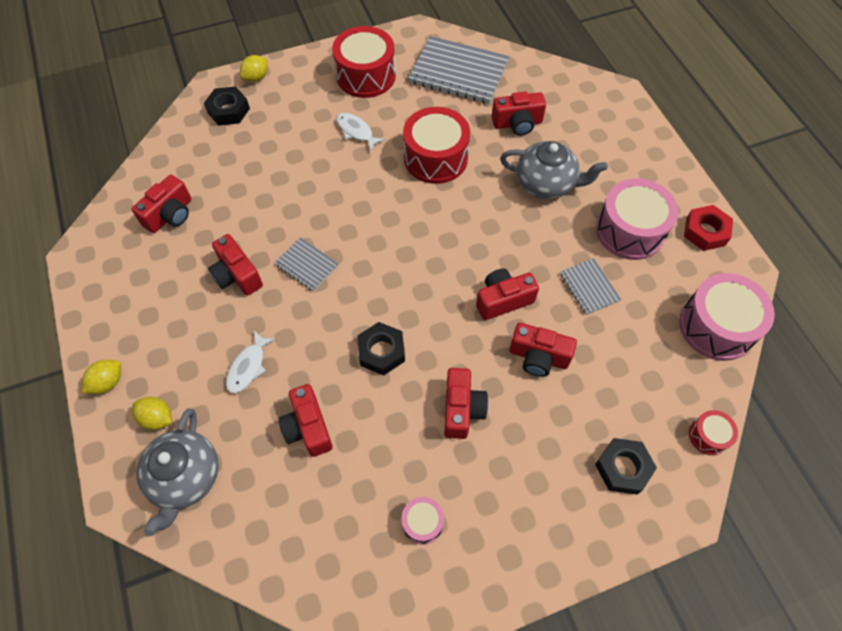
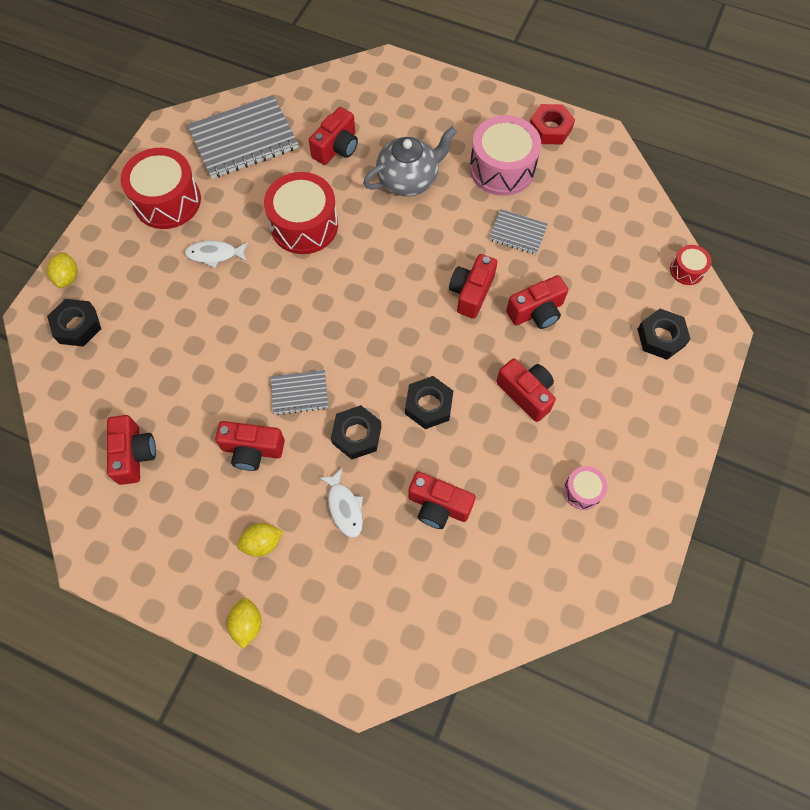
camera: 45 degrees left, 5 degrees up
(157, 418) = (320, 609): yellow lemon -> yellow lemon (262, 543)
(185, 478) = (392, 626): grey teapot -> none
(311, 326) = (357, 435): none -> black nut
(716, 327) = (621, 192): pink drum -> none

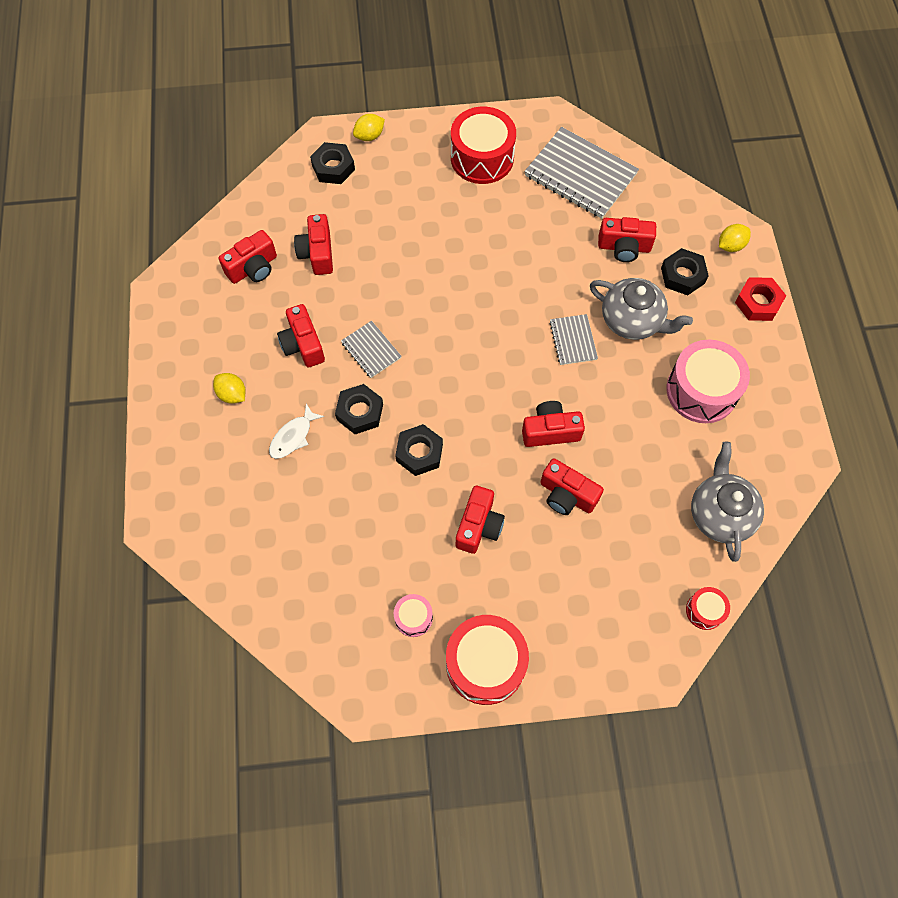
camera: 60 degrees right, 0 degrees up
(214, 254) = (455, 219): white fish -> none
(247, 624) = (165, 420): yellow lemon -> yellow lemon (730, 245)
(304, 225) = (528, 267): red drum -> red drum (485, 664)
(438, 506) = (334, 507): red camera -> red camera (317, 253)
(517, 233) = (640, 439): grey notebook -> grey notebook (573, 340)
(550, 129) = (780, 410): red nut -> red nut (758, 302)
(613, 215) = (720, 513): none -> grey teapot
(661, 337) = (612, 618): black nut -> black nut (682, 275)

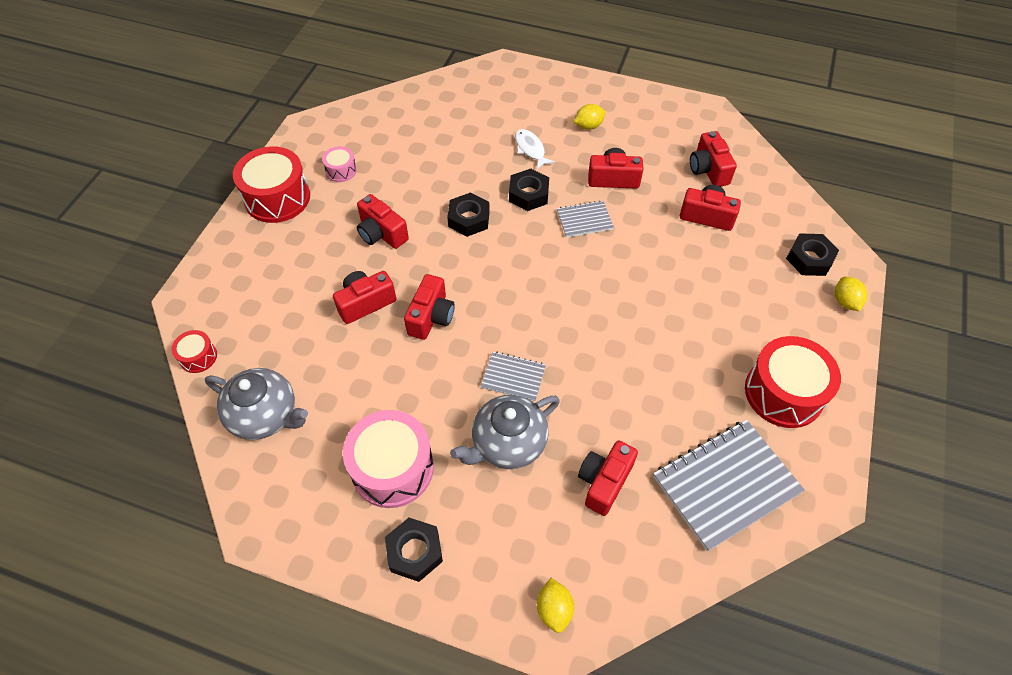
camera: 115 degrees right, 10 degrees down
(682, 275) = (538, 526): black nut -> black nut (414, 552)
(758, 302) = (461, 594): red nut -> none

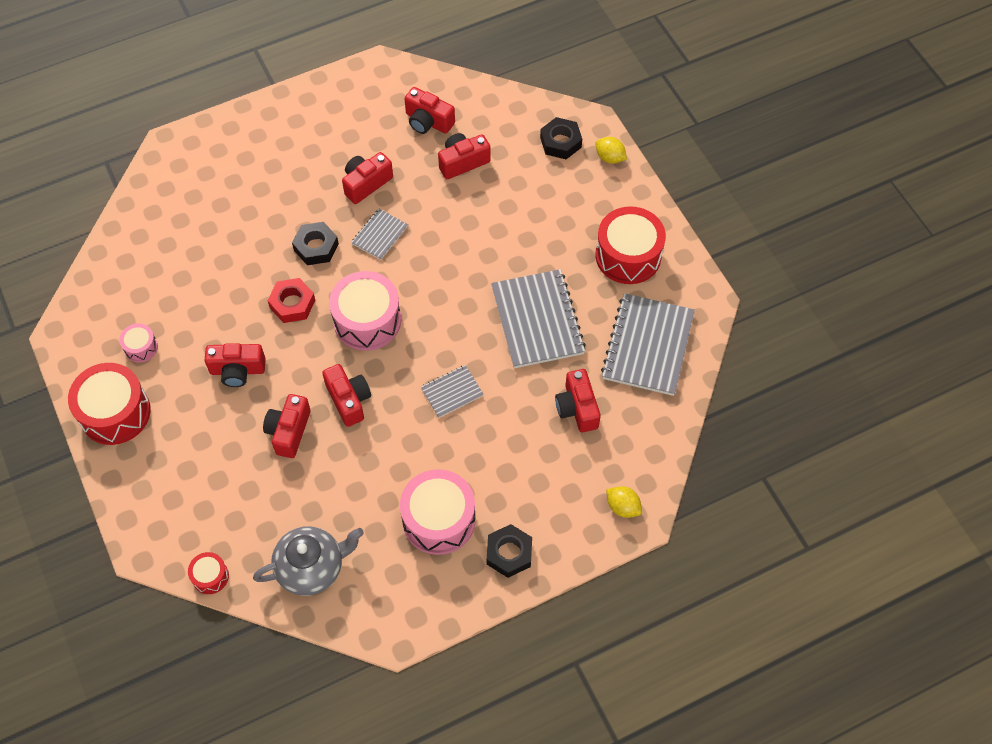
camera: 45 degrees left, 5 degrees up
(469, 219) = (292, 304): black nut -> red nut
(507, 443) = (494, 438): grey teapot -> none
(508, 272) = (367, 320): none -> pink drum
(530, 149) = (276, 207): white fish -> none
(588, 126) = (300, 151): yellow lemon -> none
(644, 380) = (537, 320): none -> grey notebook

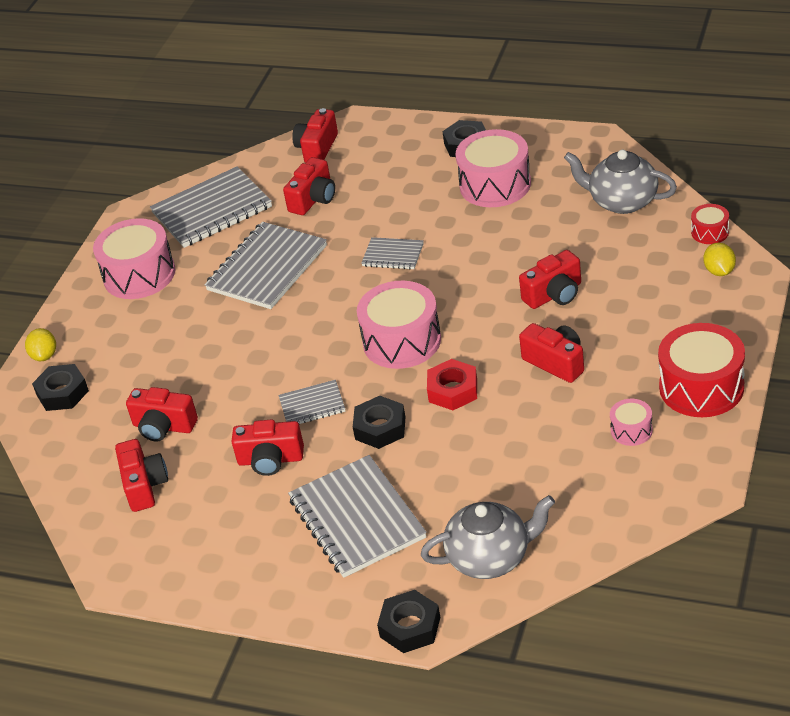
camera: 130 degrees left, 20 degrees down
(165, 207) = (490, 558): none -> grey teapot
(178, 142) = (410, 627): none -> black nut
(271, 182) = (357, 518): none -> grey notebook
(349, 400) = (481, 291): red camera -> red camera (317, 148)
(622, 507) = (358, 133): yellow lemon -> yellow lemon (719, 271)
(628, 256) = (139, 275): red drum -> pink drum

